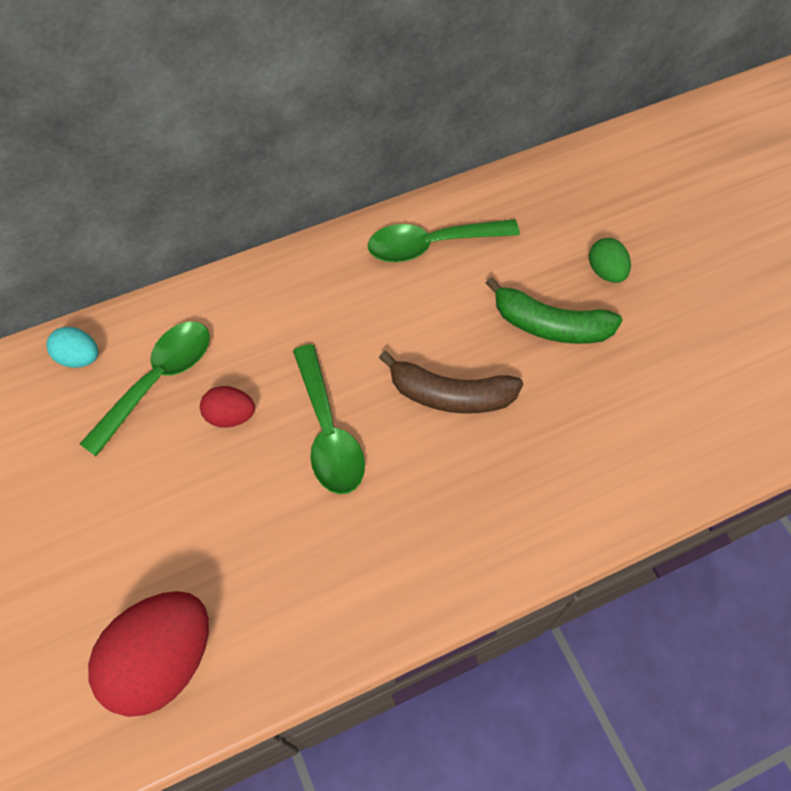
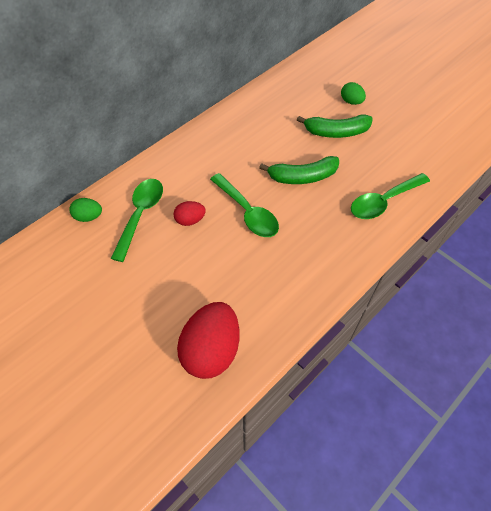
camera: 20 degrees left, 5 degrees down
(79, 357) = (89, 217): turquoise egg -> green egg
(432, 245) = (258, 112): green spoon -> green spoon (383, 201)
(450, 395) = (302, 177): brown banana -> green banana

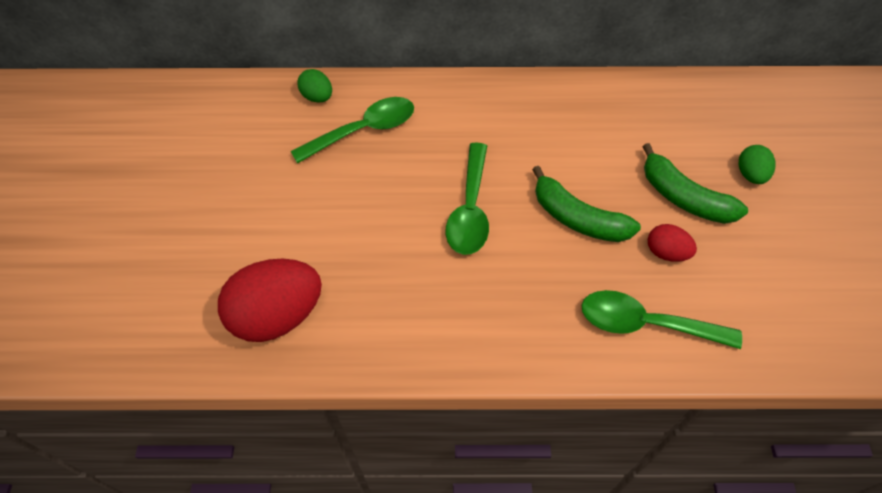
camera: 45 degrees right, 0 degrees up
(190, 220) = (403, 172): red egg -> red egg (666, 252)

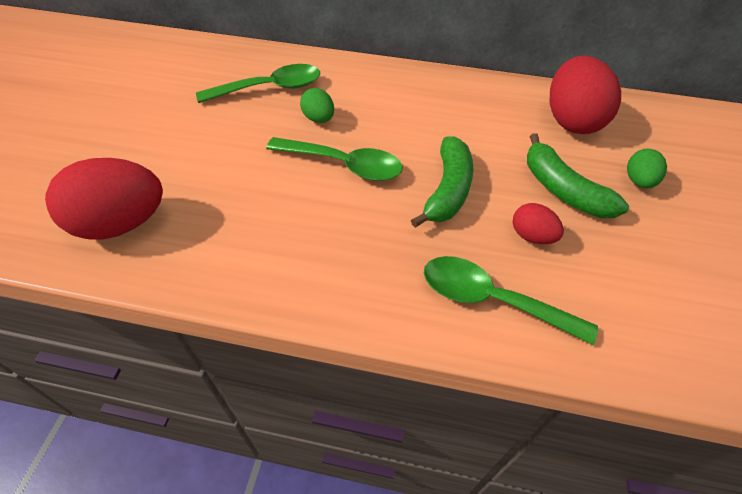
camera: 10 degrees right, 5 degrees down
(317, 97) = (240, 58): green egg -> green egg (318, 119)
(470, 209) = (343, 165): green spoon -> green spoon turned 90 degrees counterclockwise
(578, 218) = (448, 190): green banana -> green banana turned 120 degrees counterclockwise
(676, 116) = (571, 120): none -> red egg

